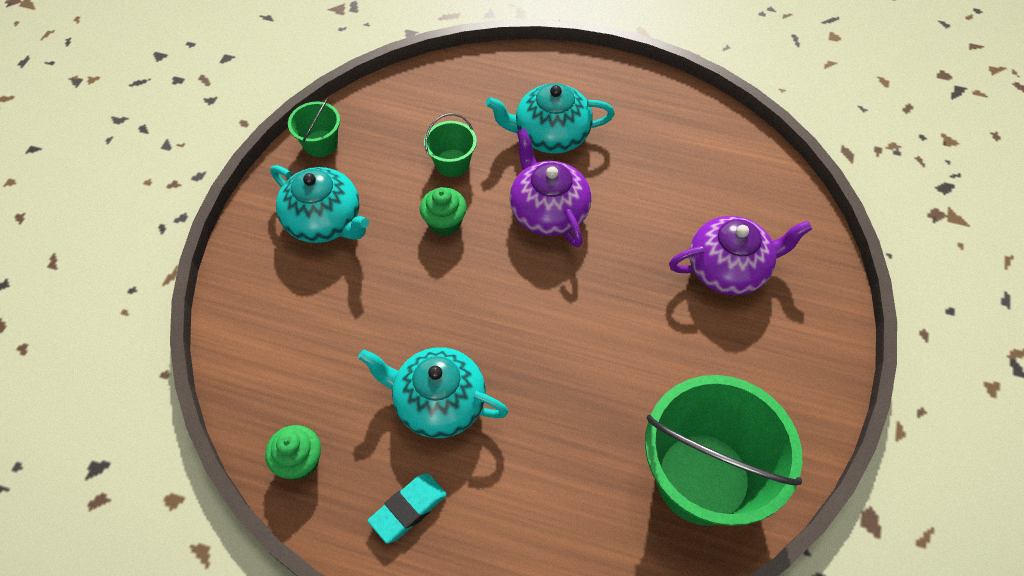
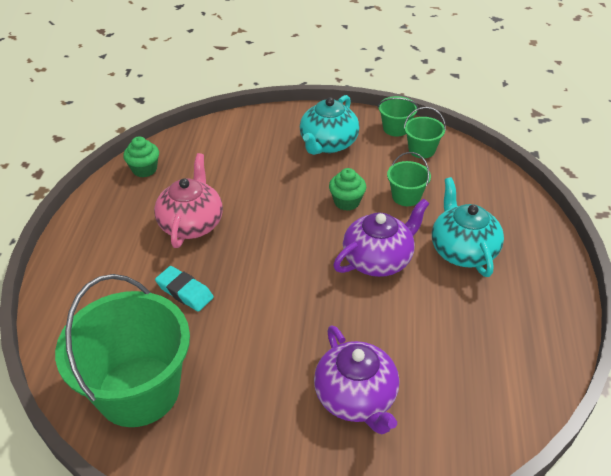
camera: 80 degrees right, 15 degrees down
(372, 128) = (421, 150): none -> green bucket
(408, 509) = (112, 223): turquoise eraser -> turquoise eraser (185, 292)
(438, 403) = (192, 224): turquoise teapot -> pink teapot

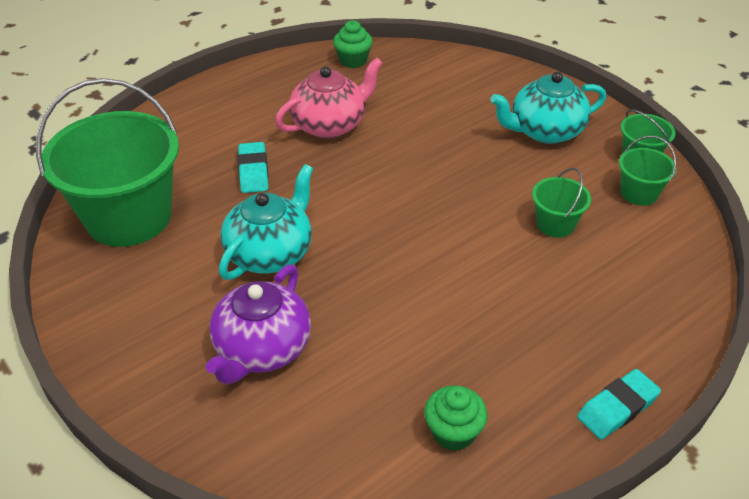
camera: 45 degrees right, 0 degrees up
(347, 202) = (488, 191): green cupcake -> green cupcake (453, 432)
(378, 260) = (444, 258): purple teapot -> none
(463, 250) = (541, 310): turquoise teapot -> turquoise teapot (270, 253)
(559, 274) = (617, 408): none -> turquoise eraser

